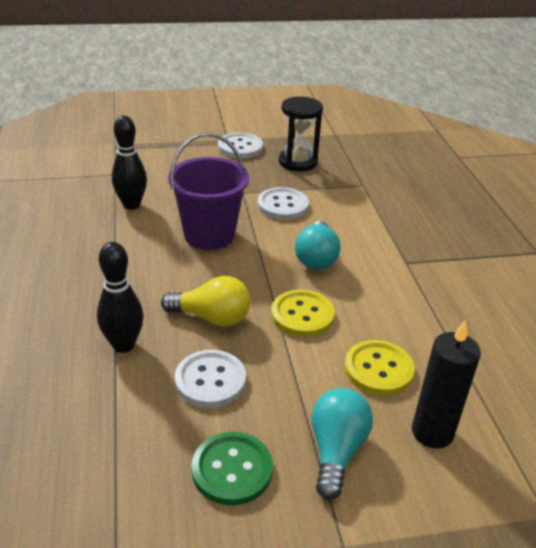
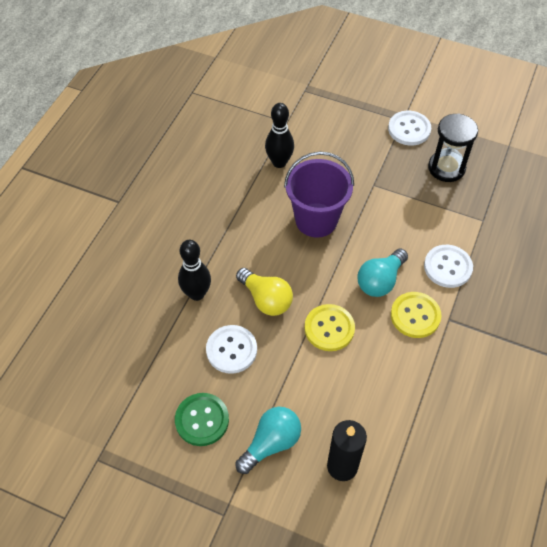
camera: 35 degrees right, 20 degrees up
(282, 205) = (395, 213): white button -> white button (447, 267)
(378, 369) = (346, 401): yellow button -> yellow button (415, 316)

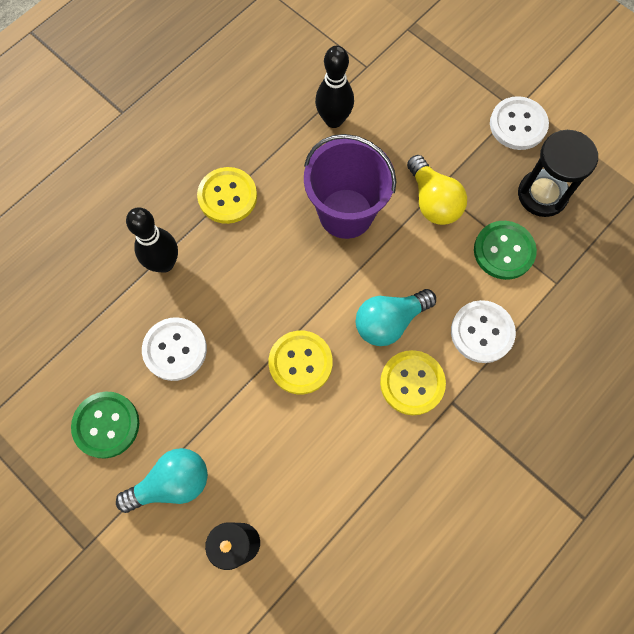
camera: 20 degrees right, 15 degrees up
(224, 234) = (227, 196): none -> yellow button
(266, 299) = (241, 298): yellow light bulb -> yellow light bulb (433, 201)
(437, 211) = (504, 251): none -> green button

